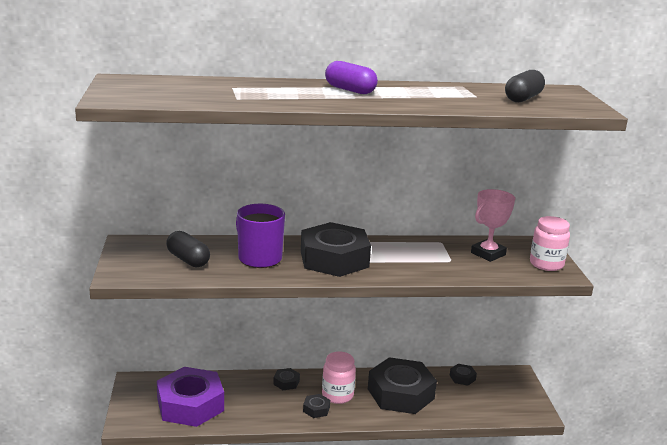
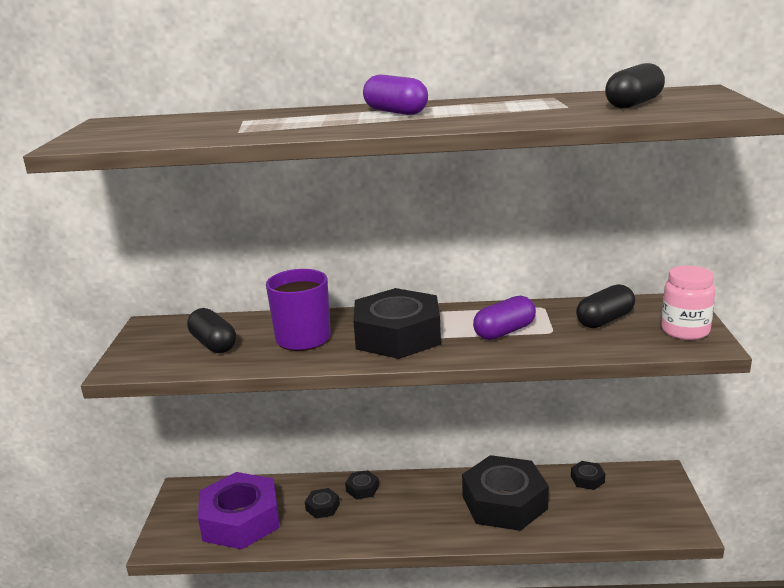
camera: 10 degrees right, 0 degrees up
(316, 409) = (393, 525): black nut -> black nut (322, 507)
(337, 395) = (423, 505): pink jar -> none
(415, 259) = (504, 332): none -> purple capsule
(488, 254) = (604, 320): pink trophy -> black capsule

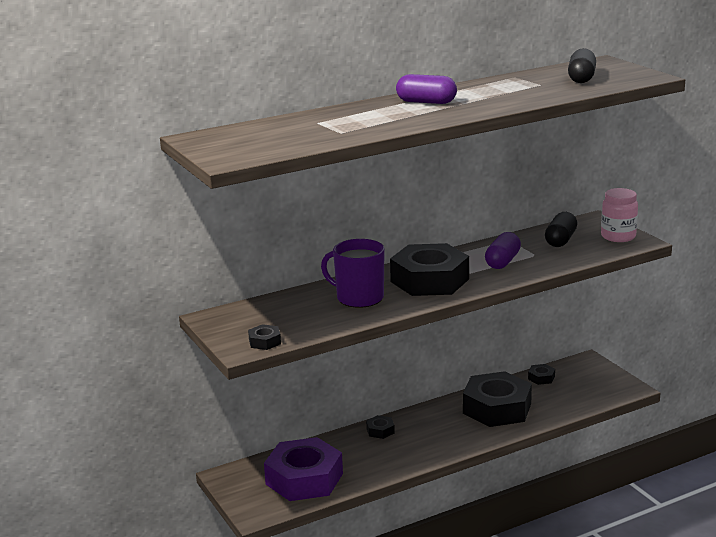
camera: 30 degrees left, 0 degrees up
(213, 344) = (292, 317): black capsule -> none
(322, 507) = (362, 451): black nut -> black nut (264, 342)

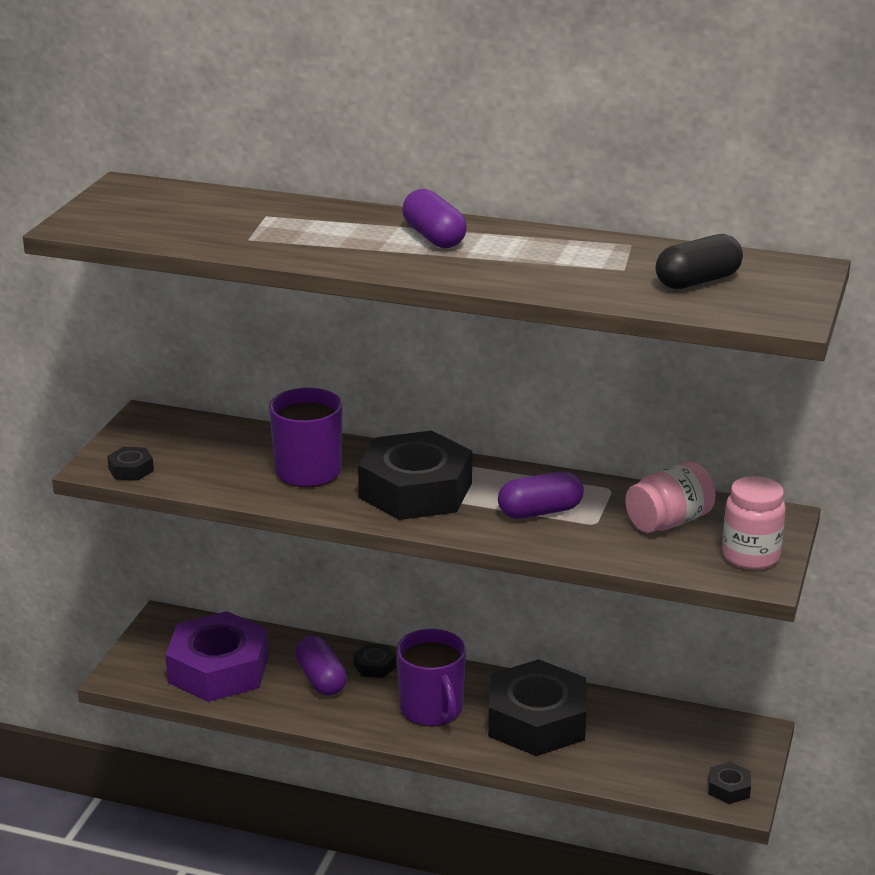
camera: 45 degrees right, 5 degrees up
(366, 451) = (321, 679): none -> purple capsule
(443, 432) = (432, 709): none -> purple mug
(541, 378) = (657, 718): black nut -> black nut (729, 788)
(560, 240) = (669, 522): black capsule -> pink jar

